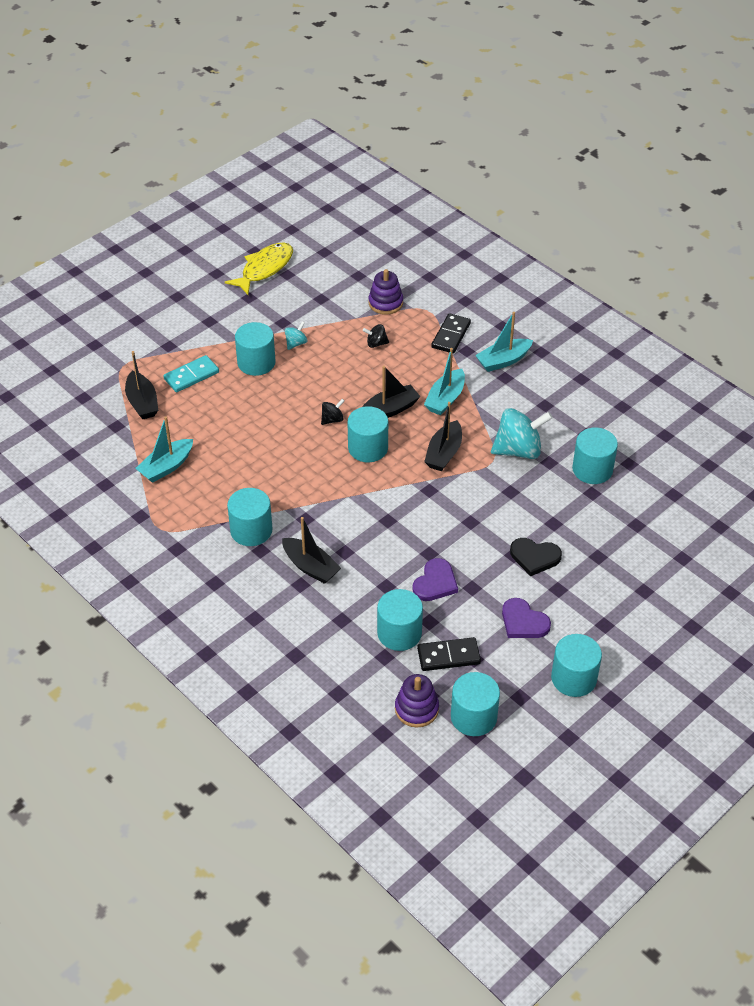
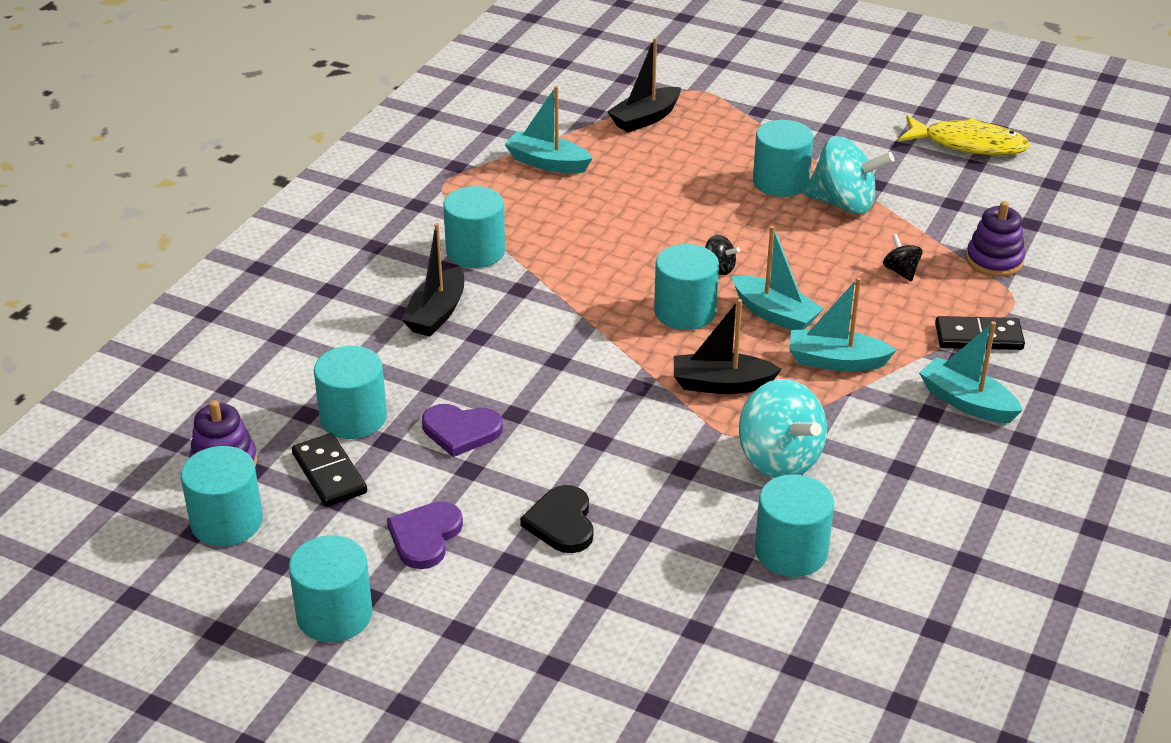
camera: 70 degrees right, 10 degrees down
(191, 376) = (718, 140): turquoise domino -> none
(296, 343) = (843, 204): turquoise spinning top -> turquoise spinning top, size x2.11
(390, 410) = (775, 314): black boat -> turquoise boat

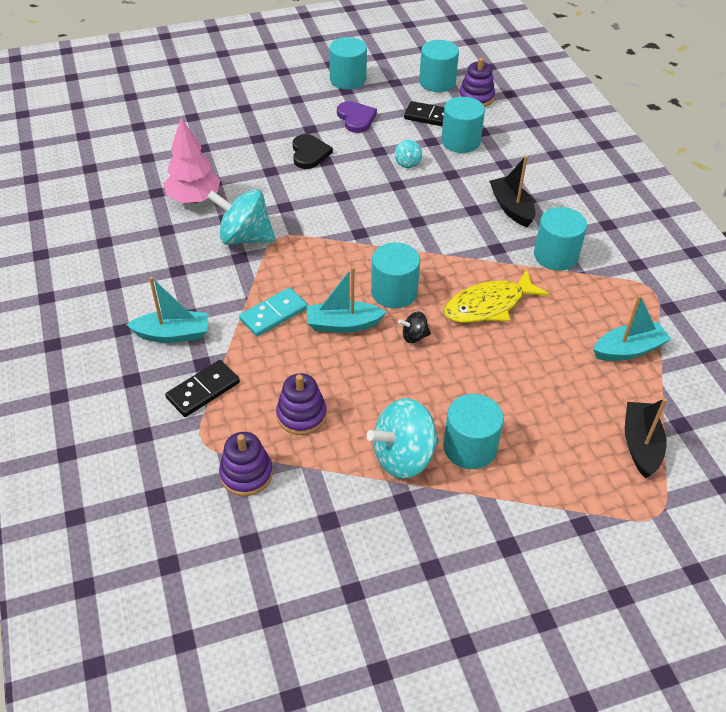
camera: 135 degrees right, 10 degrees up
(461, 431) = (407, 163): purple heart -> turquoise spinning top
(561, 522) = (309, 153): black heart -> black heart turned 45 degrees clockwise
(721, 384) = (320, 260): black boat -> none
(791, 551) = (194, 198): turquoise cylinder -> pink tree
(836, 361) = (274, 314): turquoise boat -> turquoise domino
(901, 271) = (301, 415): black spinning top -> purple stacking toy
(968, 144) = (382, 619): yellow fish -> yellow fish (489, 305)

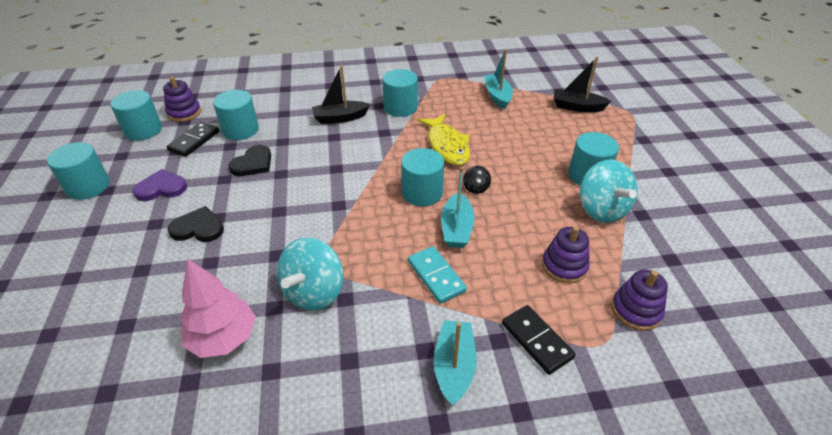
camera: 80 degrees left, 5 degrees down
(407, 163) = (253, 163): turquoise spinning top -> black heart

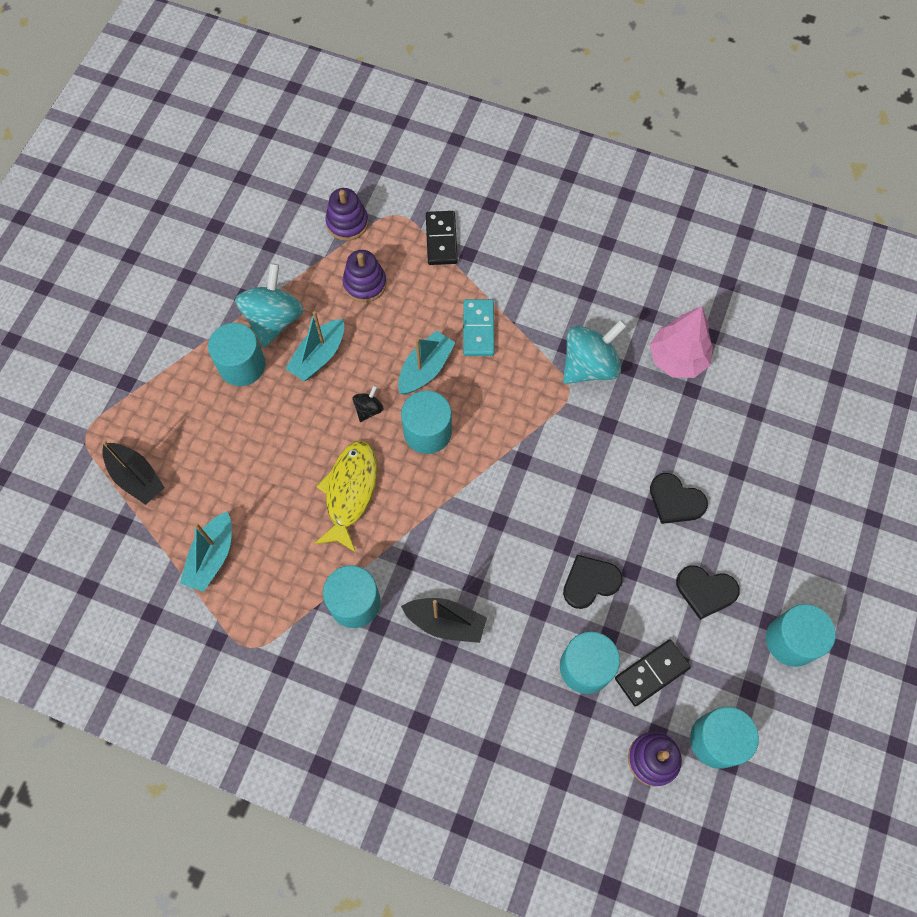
camera: 150 degrees left, 25 degrees up
(161, 188) = (705, 591): purple heart -> black heart
(454, 367) = (514, 251): turquoise boat -> turquoise boat (319, 356)

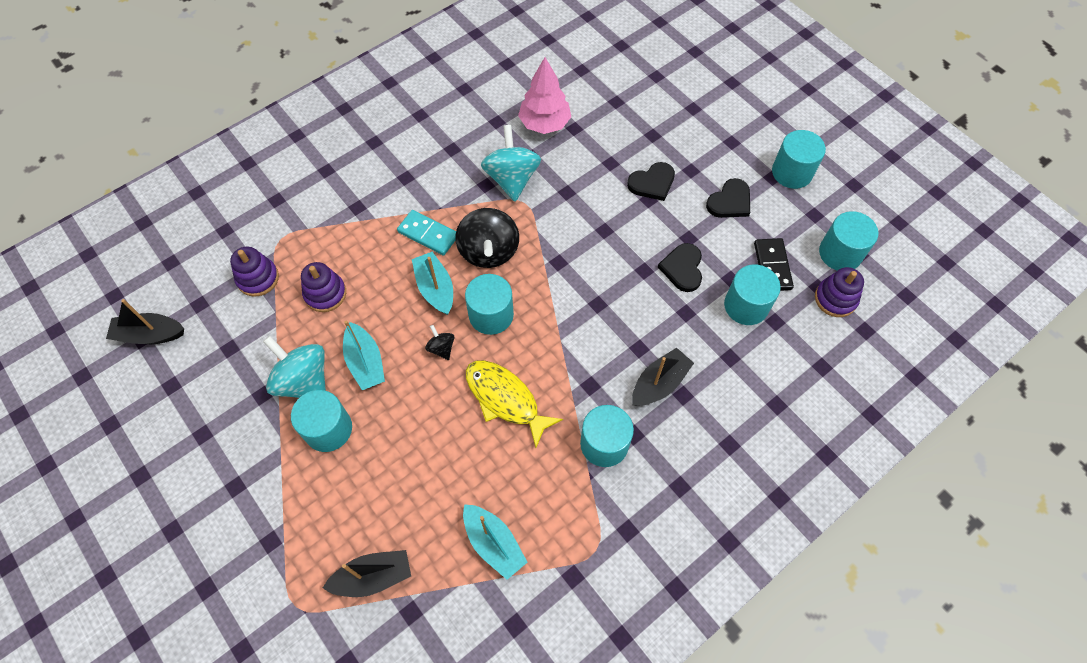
camera: 60 degrees left, 5 degrees down
(249, 180) = (150, 335): none -> black boat
(441, 239) = (329, 219): black domino -> none
(493, 391) = (489, 251): none -> black spinning top

